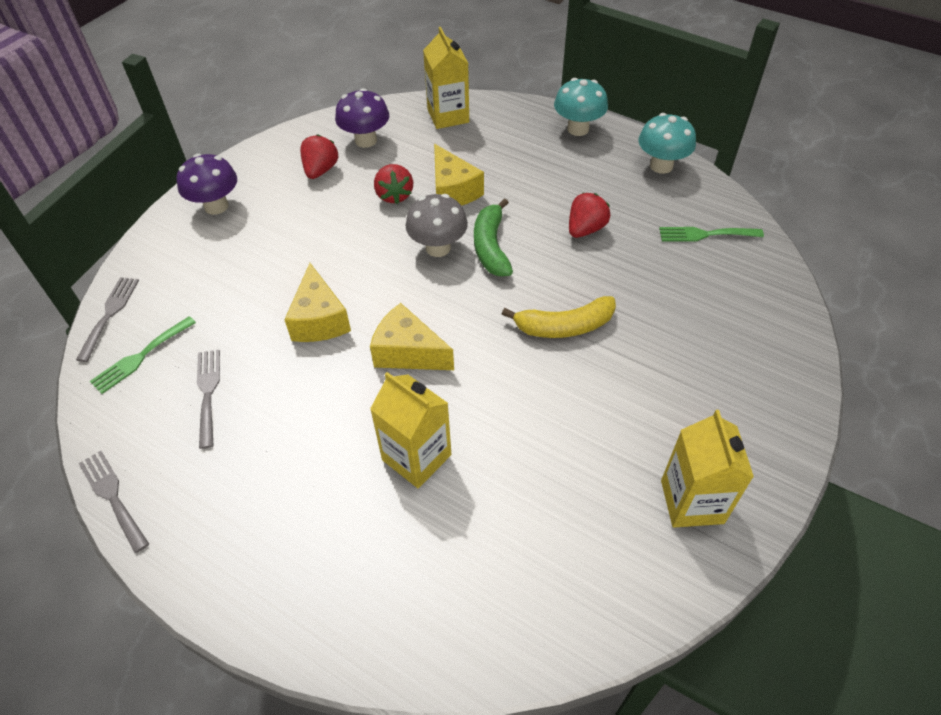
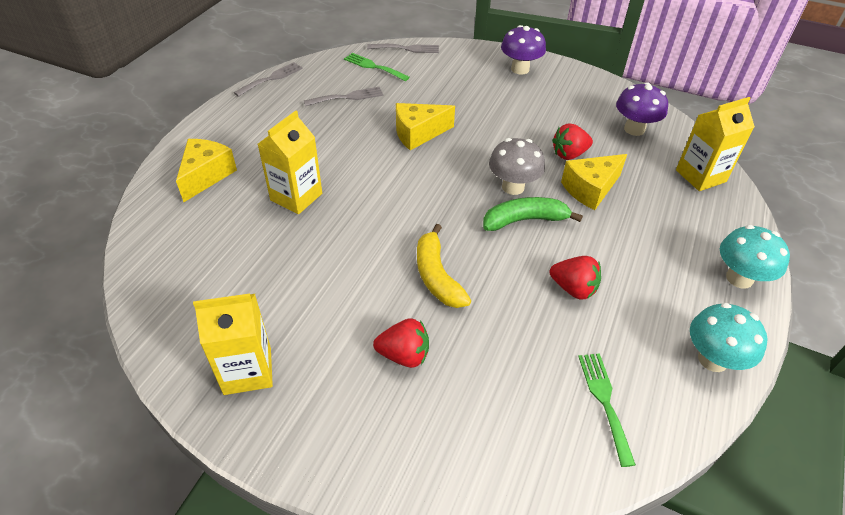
camera: 80 degrees right, 5 degrees down
(320, 170) = (582, 110): red strawberry -> red strawberry (404, 355)
(408, 352) = (393, 182): yellow cheese -> yellow cheese (206, 175)

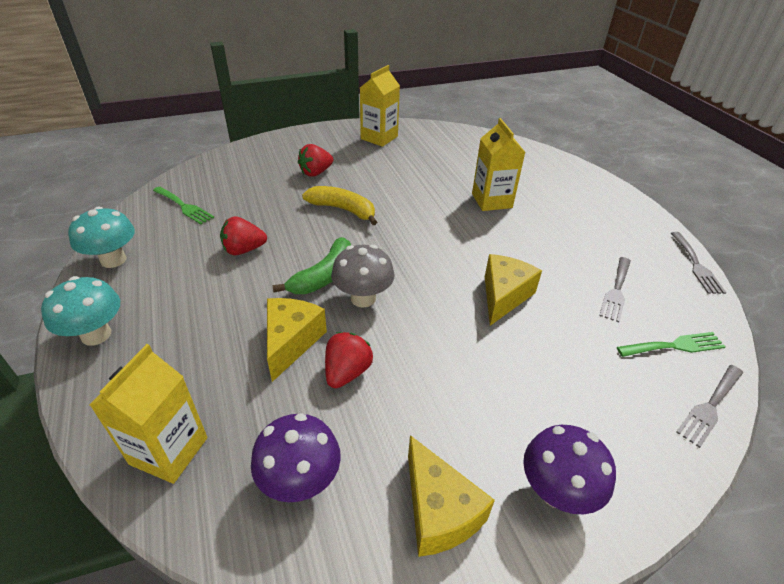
camera: 135 degrees right, 5 degrees down
(206, 175) = (559, 181): yellow cheese -> yellow cheese (438, 511)

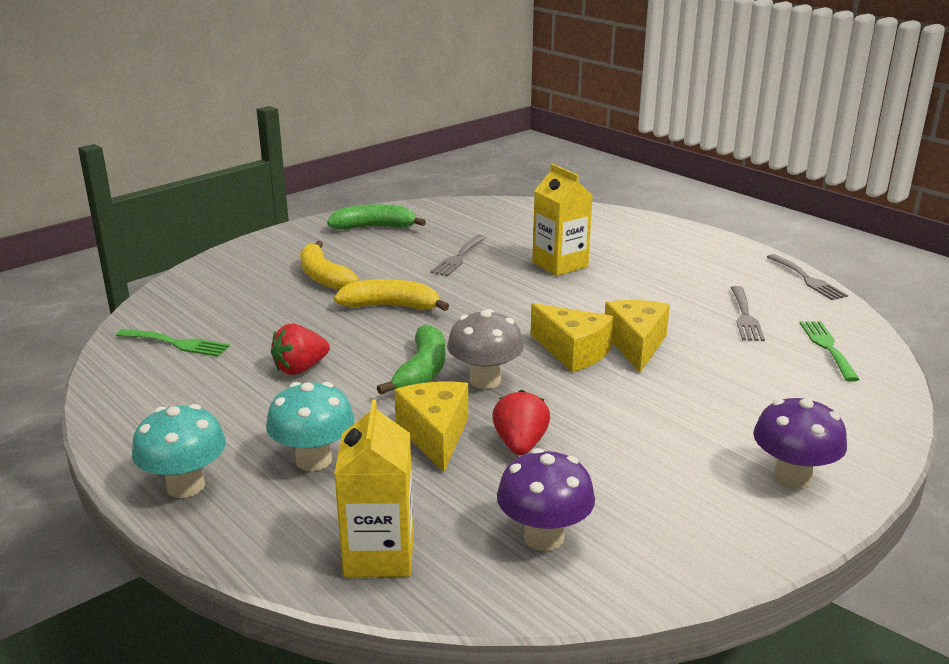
camera: 20 degrees left, 15 degrees down
(113, 260) = (133, 414): turquoise mushroom -> turquoise mushroom (314, 460)
(316, 173) = (323, 277): red strawberry -> yellow banana
(379, 138) = (374, 227): yellow carton -> green banana
(438, 511) = (697, 520): yellow cheese -> yellow cheese (573, 352)
(675, 346) = (827, 347): green fork -> green fork turned 60 degrees counterclockwise
(710, 407) = (885, 384): grey fork -> grey fork (458, 257)

